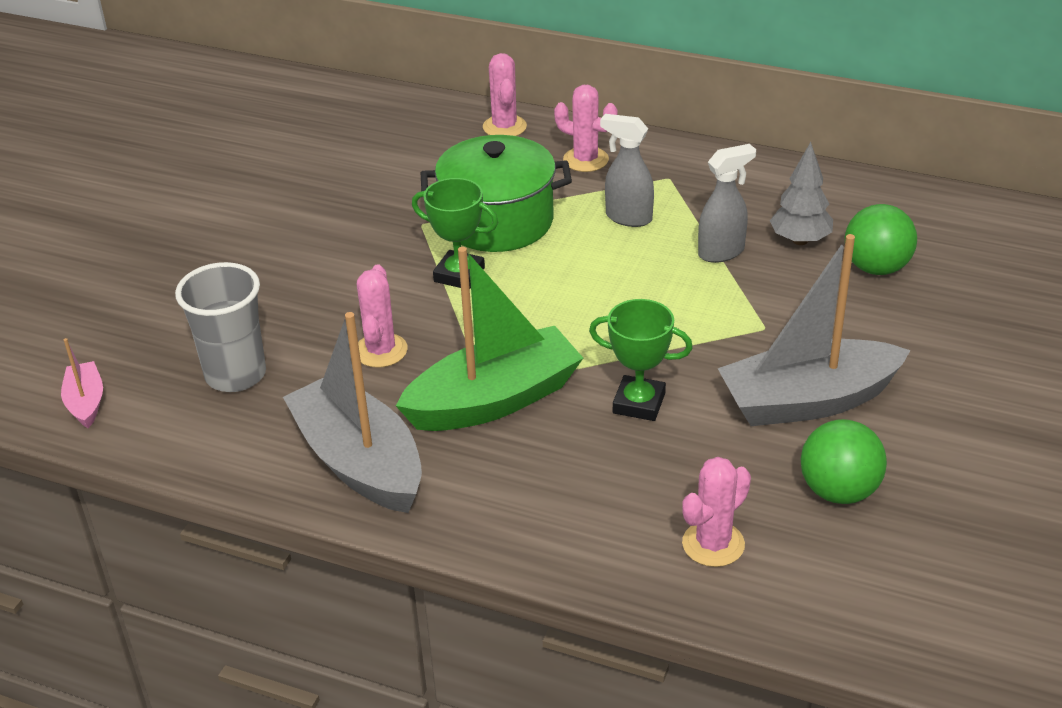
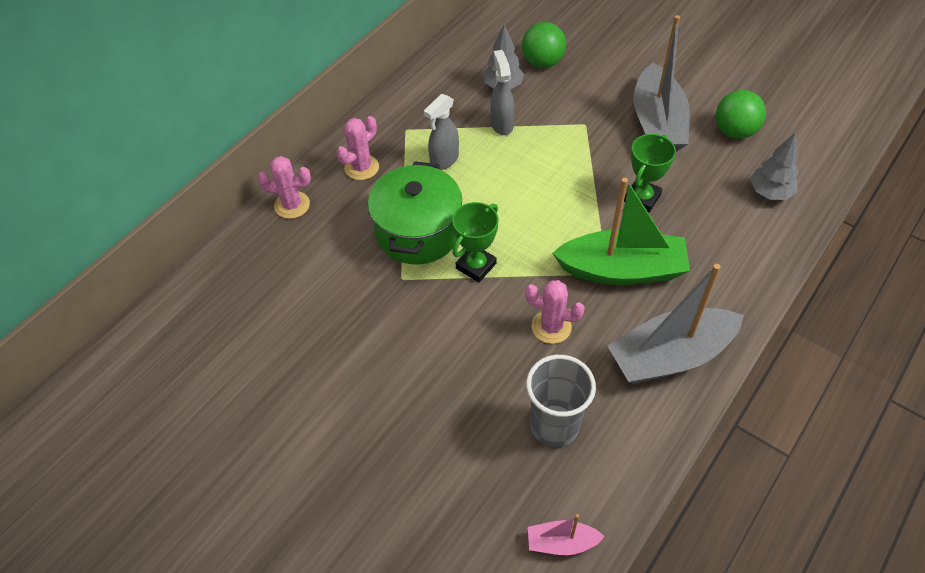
camera: 75 degrees left, 15 degrees up
(494, 400) = (622, 270): green boat -> green boat turned 105 degrees clockwise
(713, 544) = (770, 193): pink cactus -> grey tree

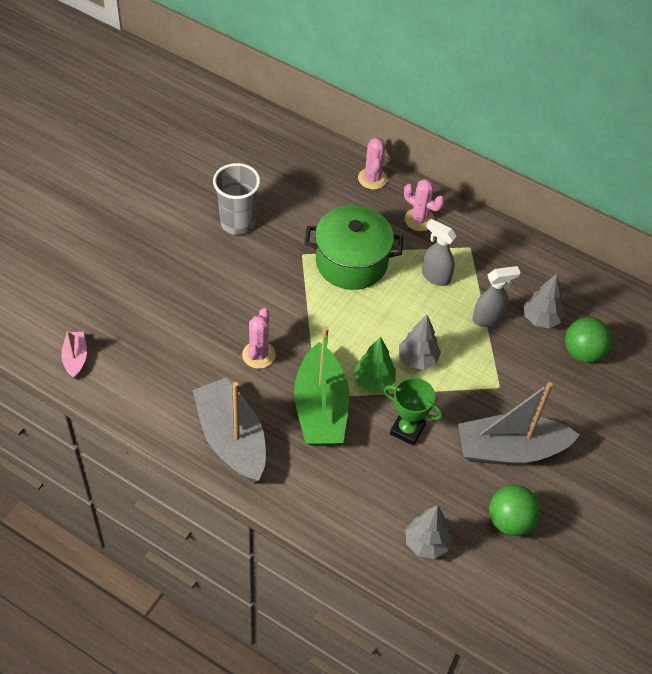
camera: 80 degrees right, 0 degrees up
(476, 266) = (318, 303): green trophy -> none
(553, 183) = (417, 359): none -> grey tree
(554, 426) = (168, 355): grey cup -> grey cup (237, 223)
(583, 221) = (373, 381): none -> green tree

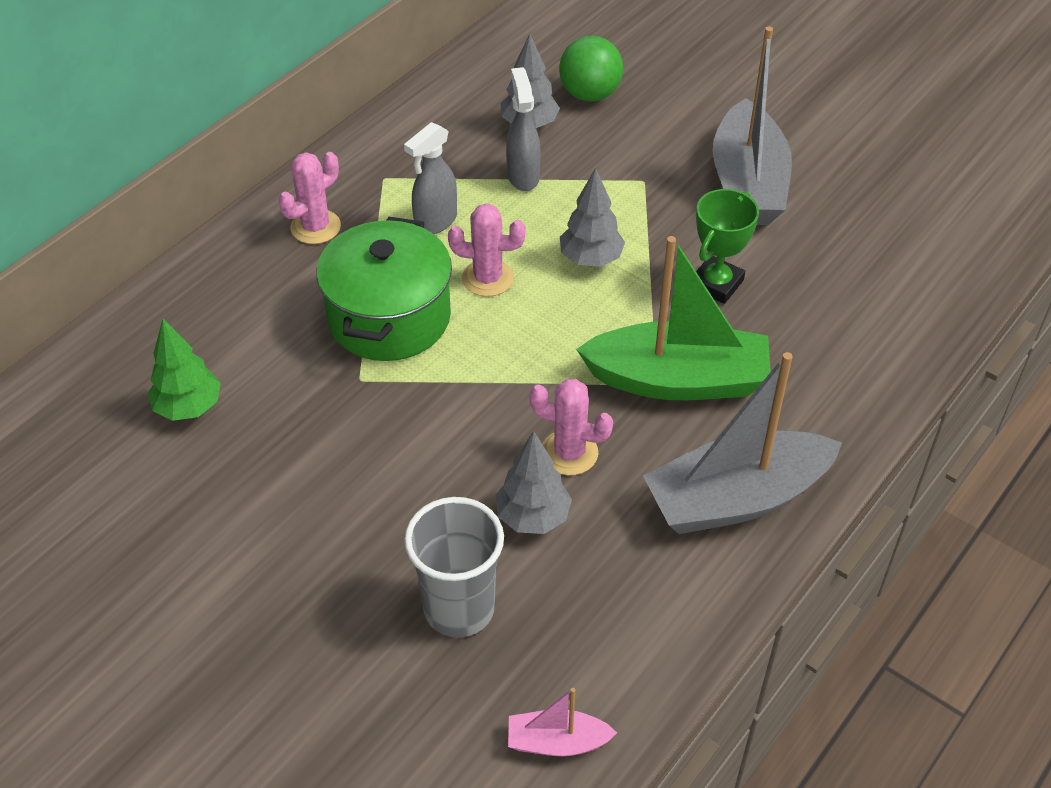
camera: 80 degrees left, 5 degrees down
(237, 223) = (268, 467): grey cup -> grey cup (459, 609)
(372, 178) = (210, 274): pink cactus -> pink cactus (487, 278)
(373, 381) = (628, 312): green tree -> green tree (189, 407)
(426, 543) = (901, 284): grey tree -> grey tree (533, 517)
(510, 521) = (858, 198): green ball -> none

